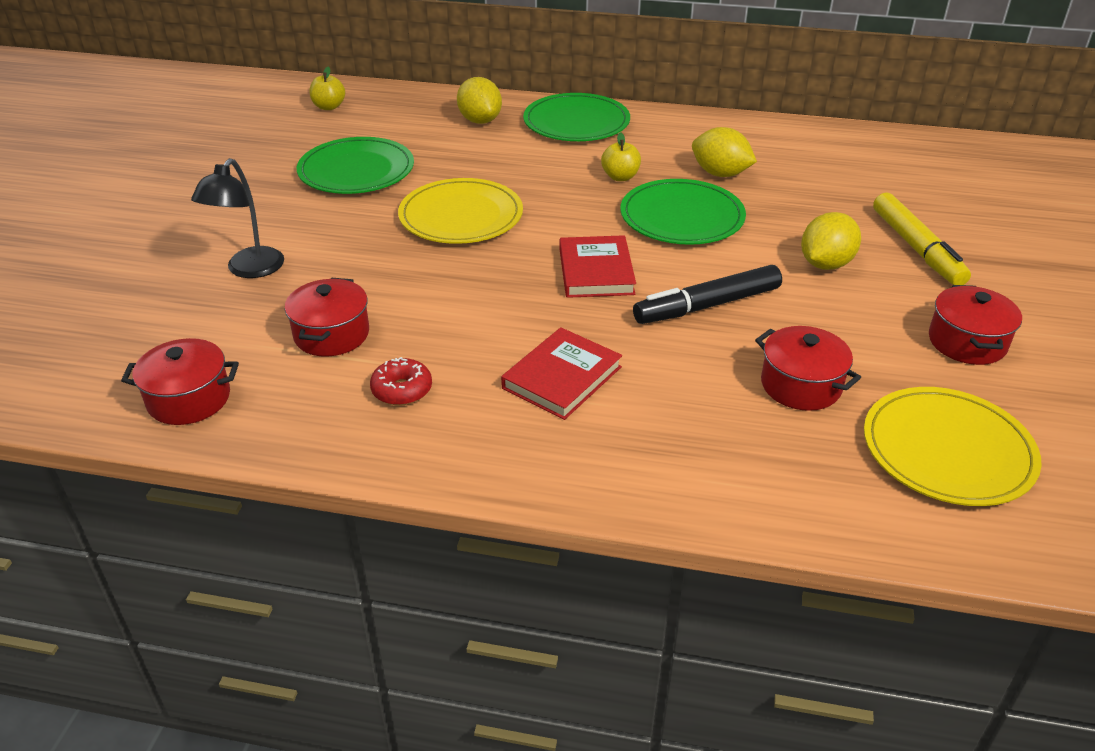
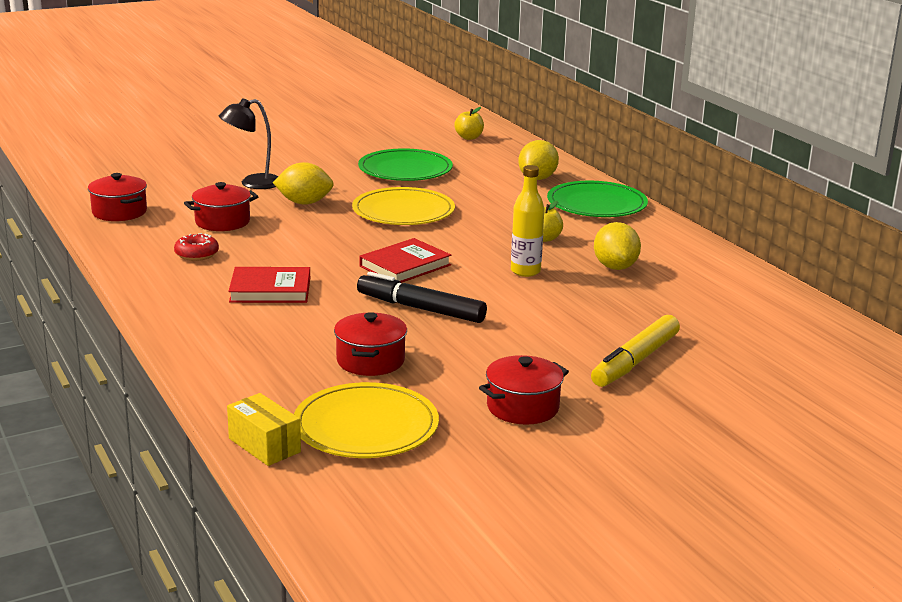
camera: 50 degrees right, 15 degrees down
(682, 217) = (525, 271): green plate -> yellow bottle
(825, 264) = (547, 333): yellow lemon -> yellow lemon (304, 203)
(949, 539) = (264, 445): none -> yellow box

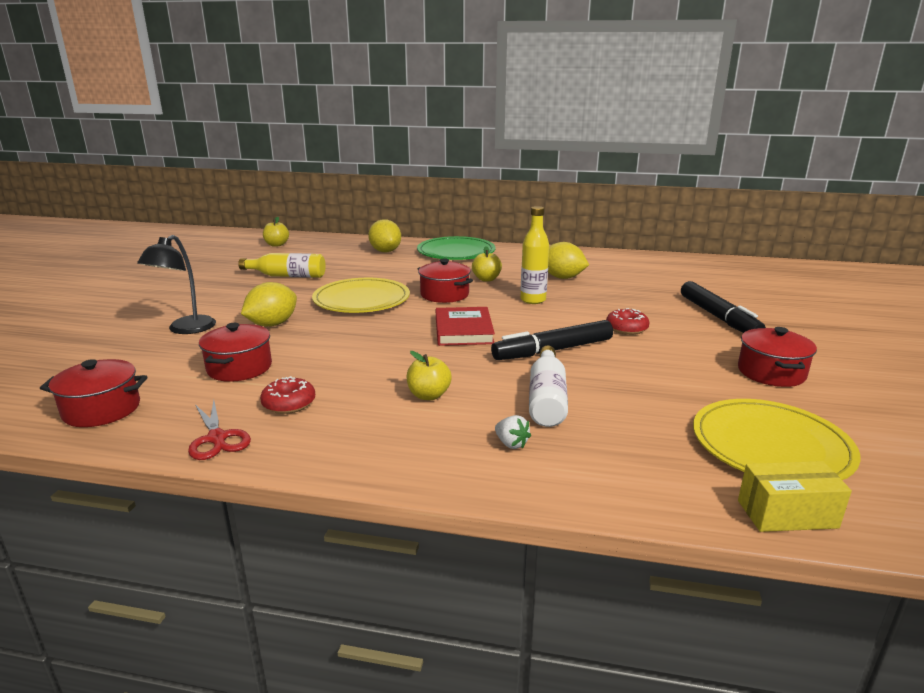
camera: 50 degrees left, 0 degrees up
(130, 253) = (217, 438): none -> red scissors
(239, 335) = (511, 444): none -> white strawberry
(270, 290) = (429, 395): red book -> yellow apple
(325, 329) = (547, 398): none -> white bottle
(370, 361) = (634, 400): red pot -> red pot (444, 294)
(405, 170) = (287, 276): green plate -> yellow bottle
(524, 326) = (626, 328): none -> red donut
(635, 361) = (718, 317): yellow marker -> black marker

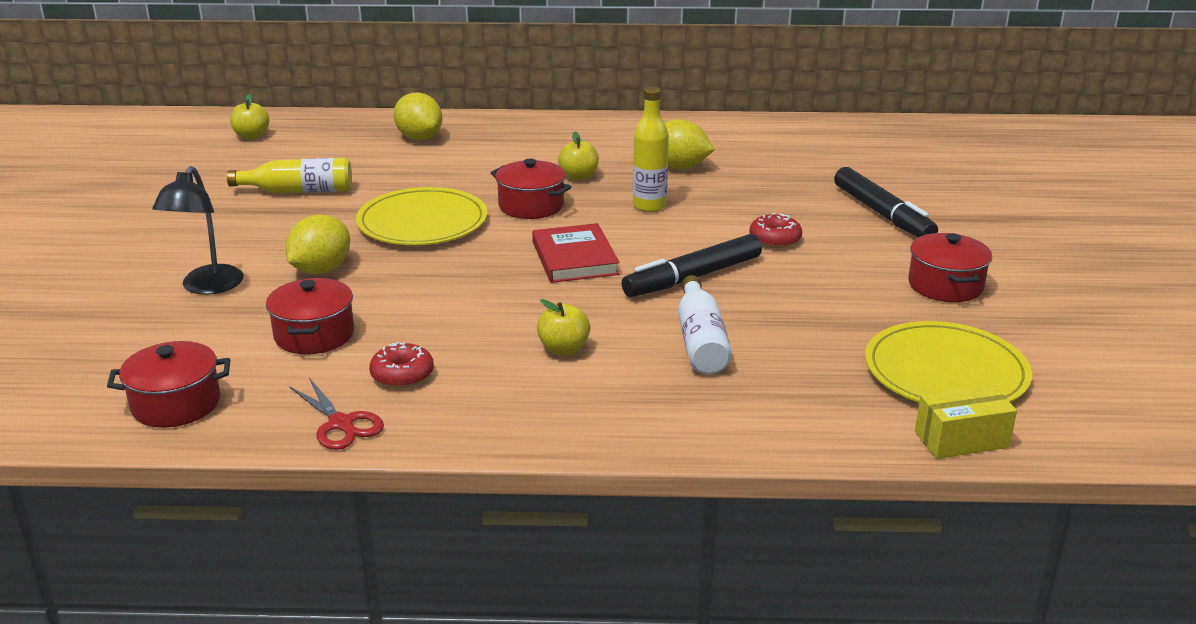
camera: 10 degrees left, 5 degrees up
(456, 252) = (521, 133): green plate -> none
(511, 444) = (675, 397): white strawberry -> none

